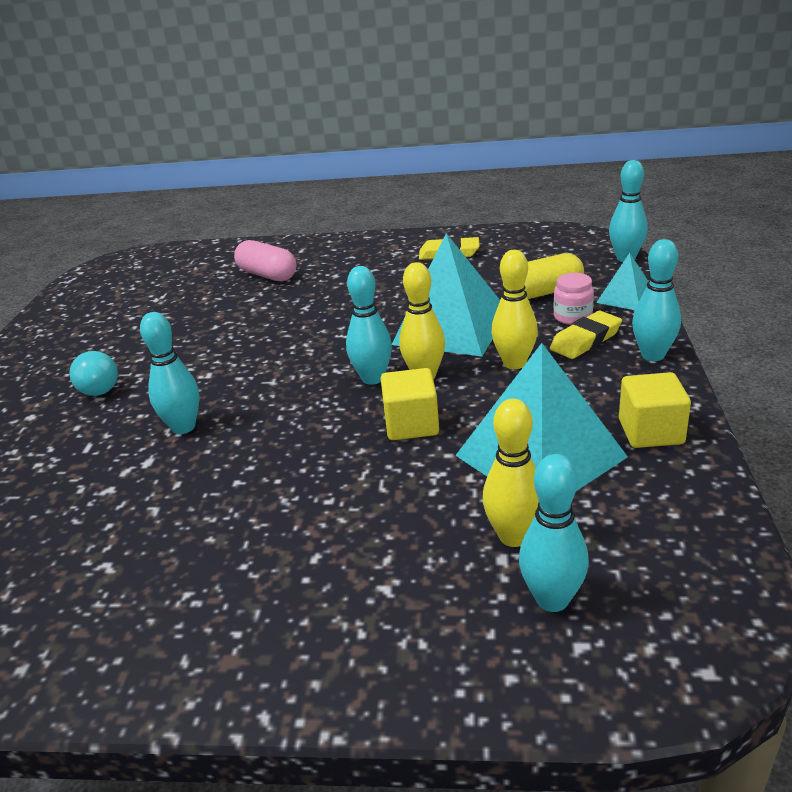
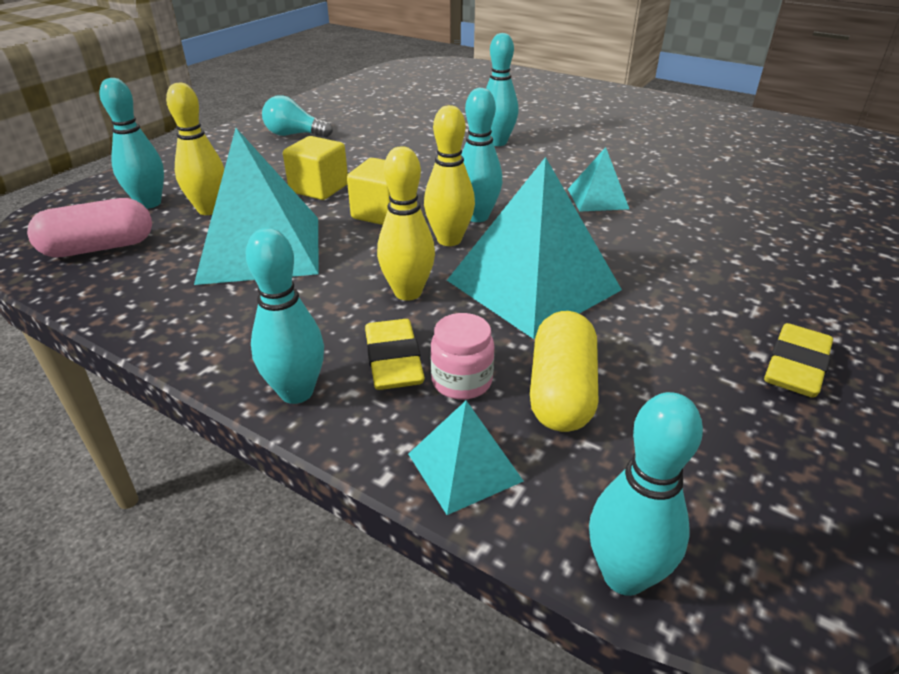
camera: 115 degrees right, 5 degrees up
(100, 386) = (597, 126): turquoise light bulb -> turquoise light bulb (294, 135)
(268, 275) = (798, 218): pink capsule -> pink capsule (99, 248)
(291, 341) = (597, 199): none -> turquoise pyramid
(650, 432) = (198, 313): yellow cube -> yellow cube (319, 188)

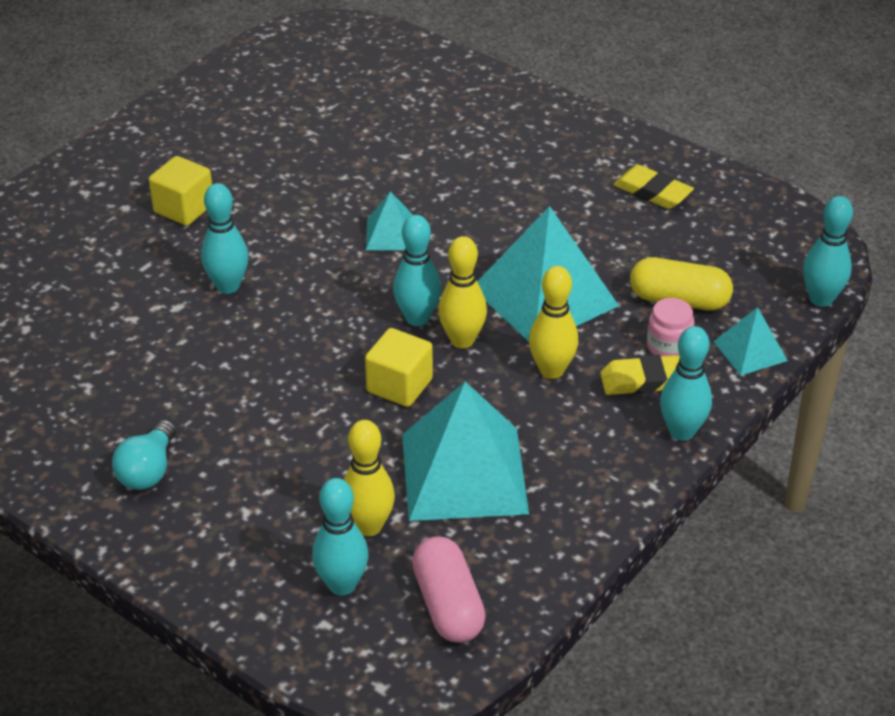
camera: 85 degrees left, 5 degrees up
(319, 188) = (328, 437): yellow cube -> yellow cube (184, 208)

